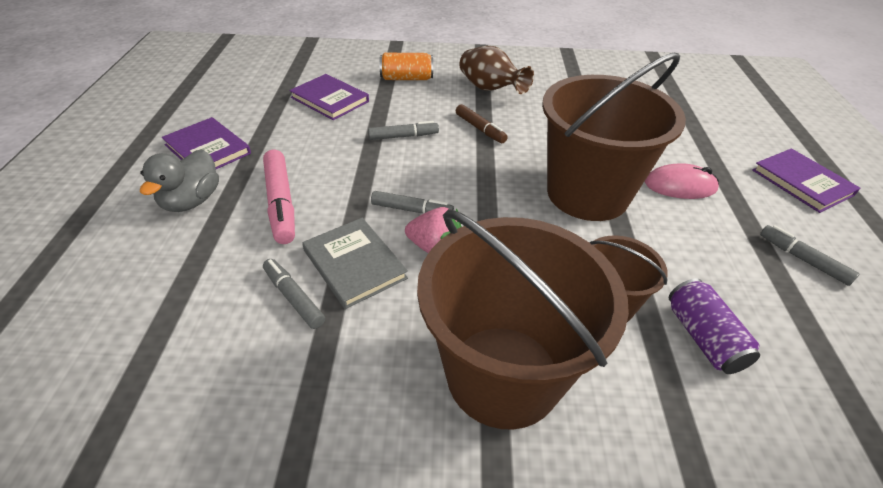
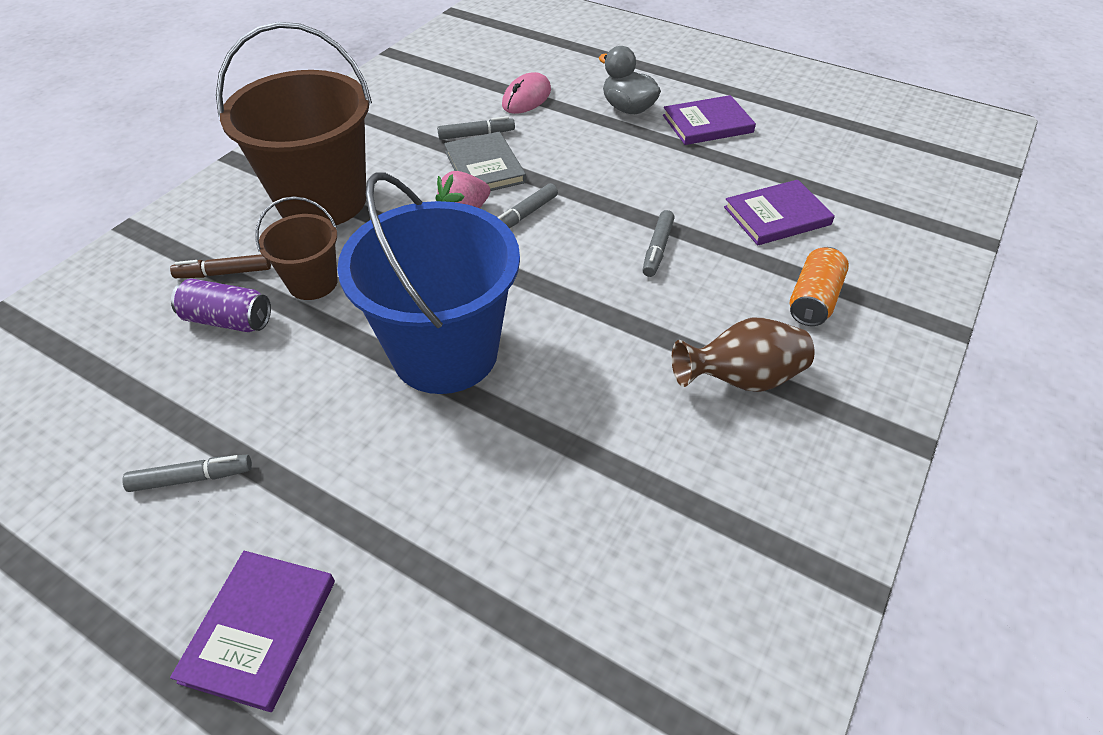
camera: 120 degrees right, 5 degrees up
(280, 203) = (592, 148): pink marker -> none
(354, 264) = (484, 167): grey book -> grey book turned 75 degrees clockwise
(480, 129) = (636, 320): brown marker -> brown marker (224, 273)
(587, 194) = (445, 352): brown bucket -> blue bucket
(680, 186) = (384, 455): pink mouse -> pink mouse (527, 98)
(802, 182) = (260, 630): purple book -> purple book turned 75 degrees counterclockwise

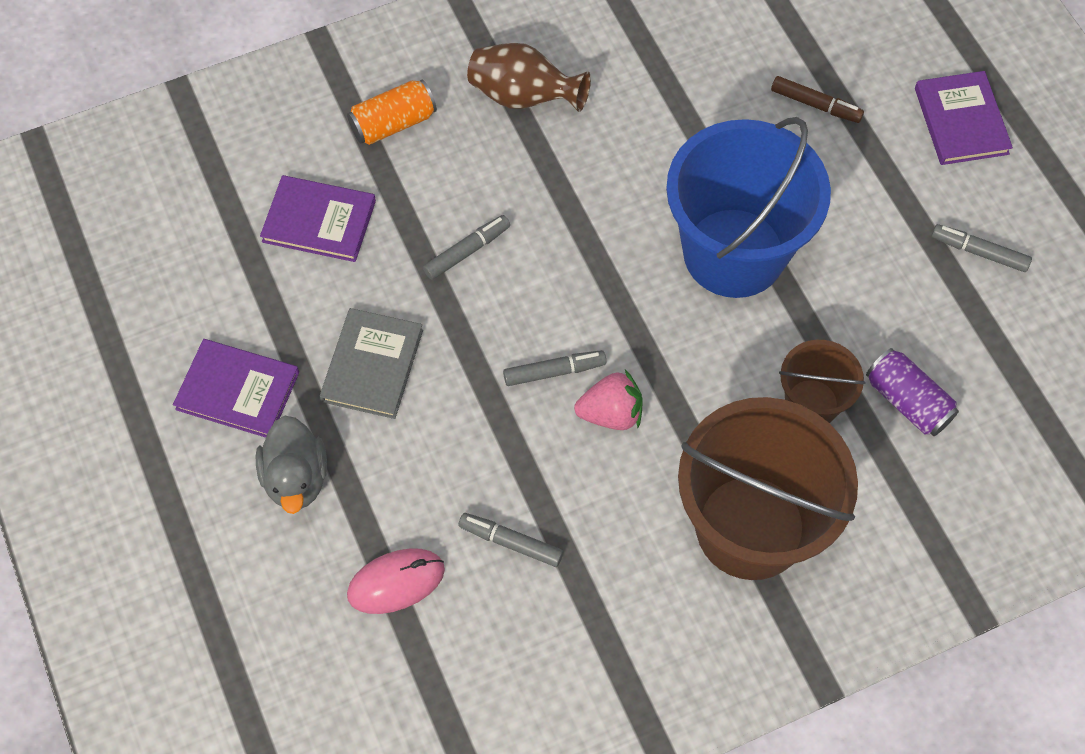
camera: 145 degrees left, 15 degrees up
(224, 273) = (893, 470): brown marker -> brown marker (815, 105)
(260, 630) = (961, 121): purple book -> purple book turned 60 degrees counterclockwise
(484, 167) = (542, 474): grey book -> grey book (372, 365)

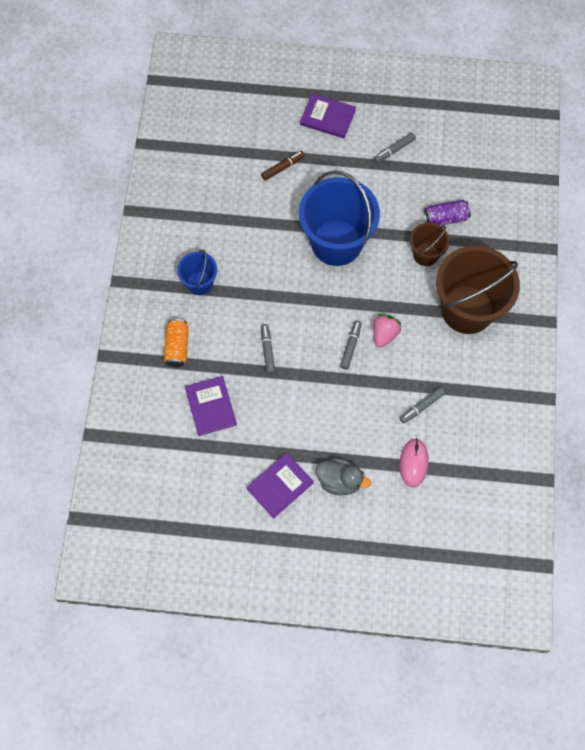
camera: 60 degrees left, 5 degrees up
(319, 221) = (211, 406): purple book -> purple book turned 60 degrees counterclockwise
(372, 365) = (302, 421): grey book -> none
(524, 97) = (200, 283): brown vase -> blue bucket

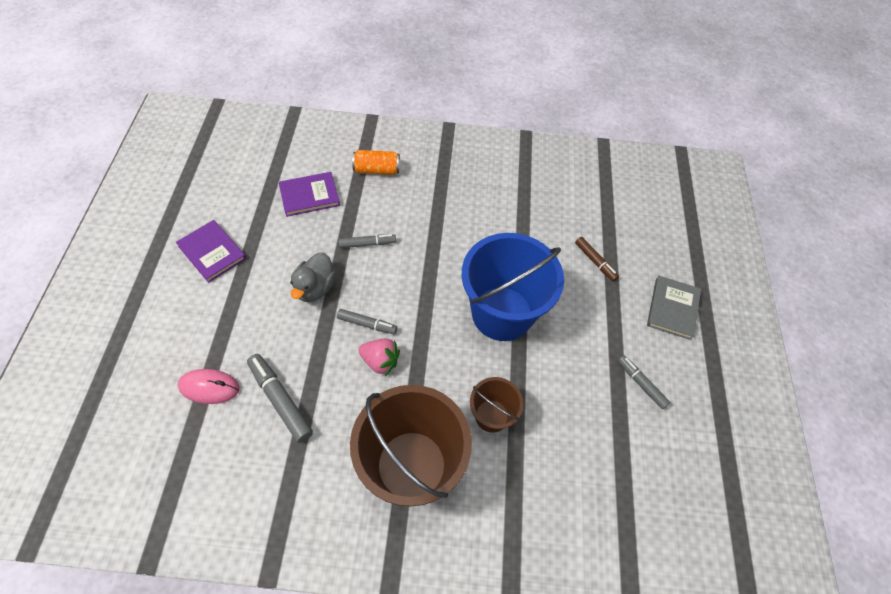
camera: 85 degrees right, 10 degrees down
(200, 283) = (447, 187): blue bucket -> none
(327, 117) = (672, 308): purple book -> grey book
(339, 481) = (204, 308): grey duck -> grey duck (315, 288)
(421, 407) = (280, 400): grey marker -> grey marker, size x1.56
(446, 218) = (547, 445): purple can -> none

